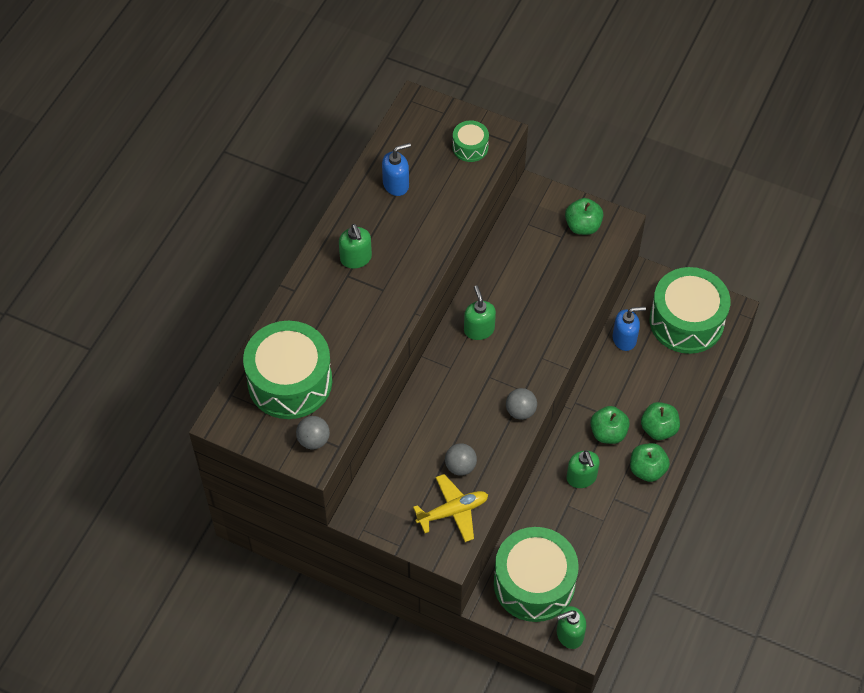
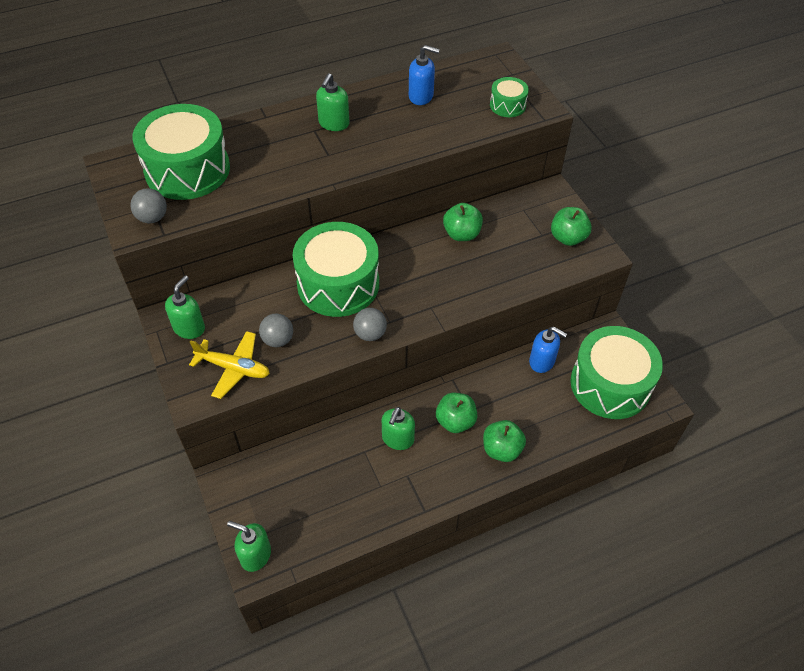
camera: 40 degrees right, 5 degrees down
(479, 329) = (403, 255): green soap dispenser -> green soap dispenser (189, 328)
(534, 583) = (273, 490): green drum -> green drum (338, 284)
(647, 470) = (459, 474): green apple -> green apple (461, 234)

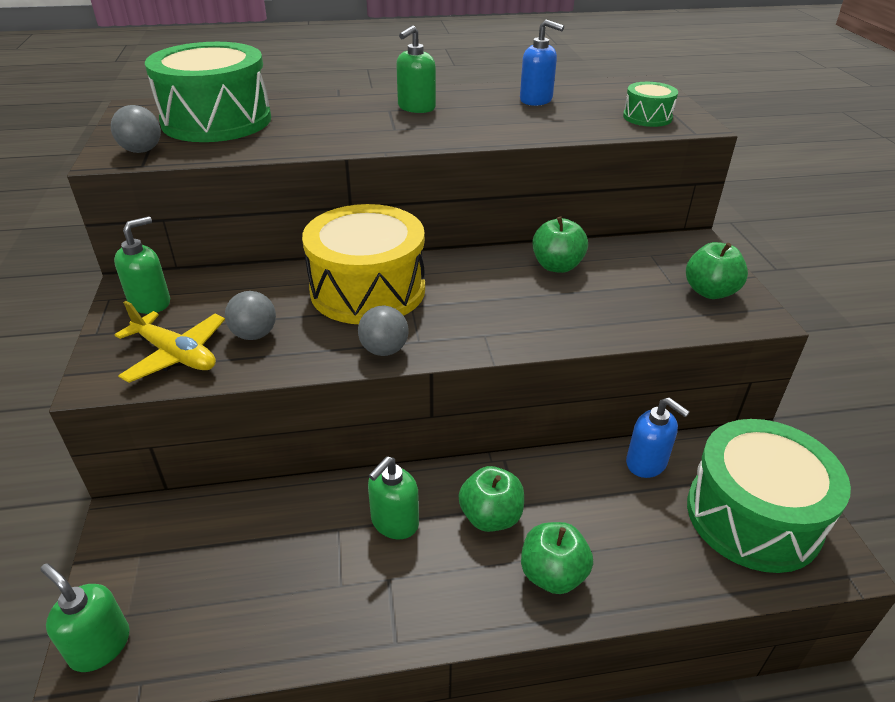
camera: 15 degrees right, 15 degrees down
(338, 284) = (368, 290): green drum -> yellow drum

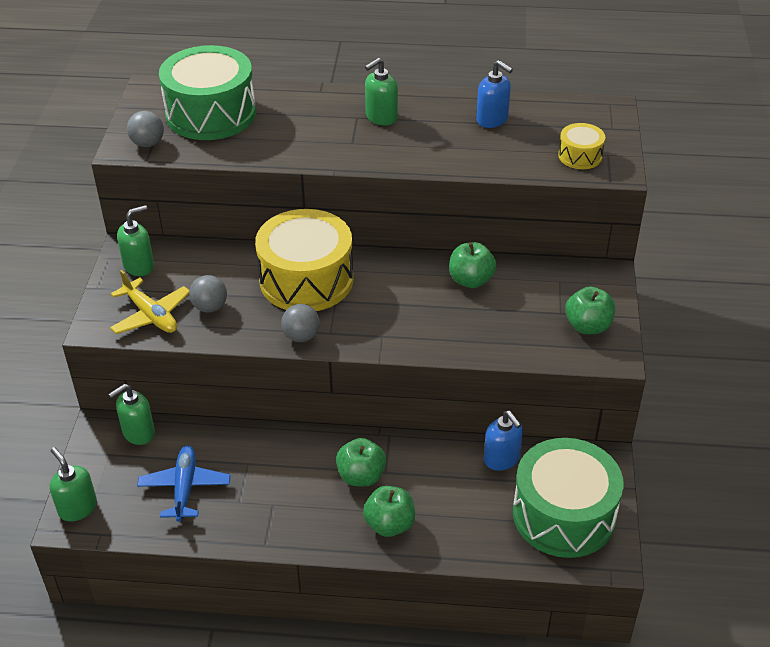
camera: 15 degrees right, 5 degrees up
(259, 581) = (185, 488): none -> blue plane
(394, 522) = (289, 466): green soap dispenser -> green soap dispenser (138, 433)
(647, 117) = (580, 156): green drum -> yellow drum

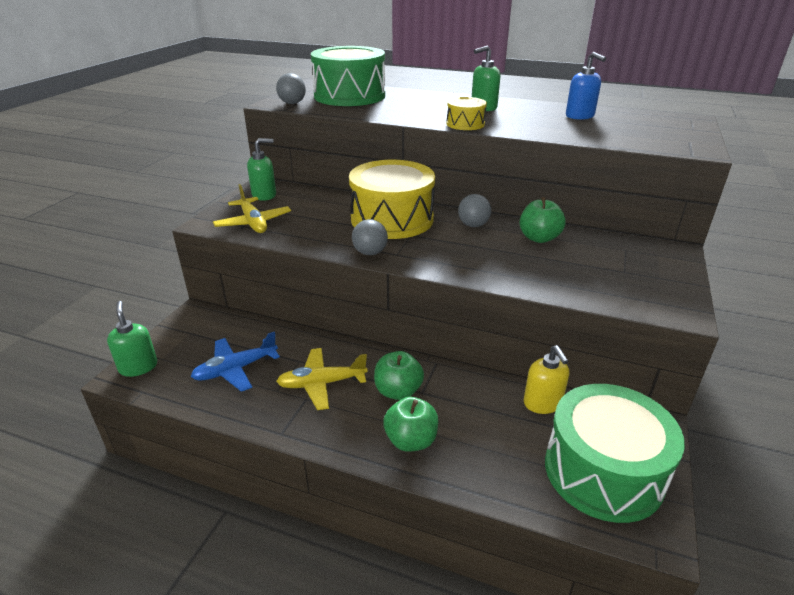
camera: 15 degrees right, 10 degrees down
(138, 433) = (222, 322): green soap dispenser -> none
(185, 488) = (235, 369): blue plane -> blue plane turned 135 degrees counterclockwise
(210, 307) = (303, 224): grey ball -> grey ball (473, 225)
(282, 484) = (322, 383): none -> yellow plane
(502, 459) = (542, 403): blue soap dispenser -> yellow soap dispenser
(580, 156) = (661, 139): yellow drum -> yellow drum (465, 124)
(588, 326) = (653, 285): green apple -> none

